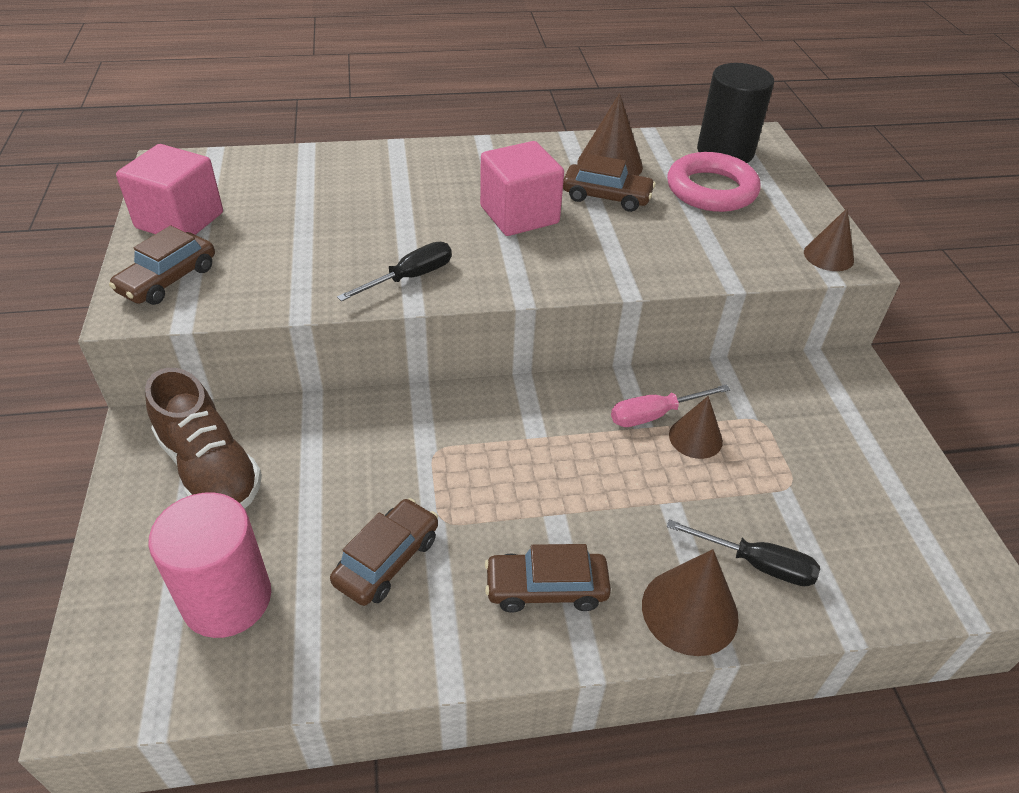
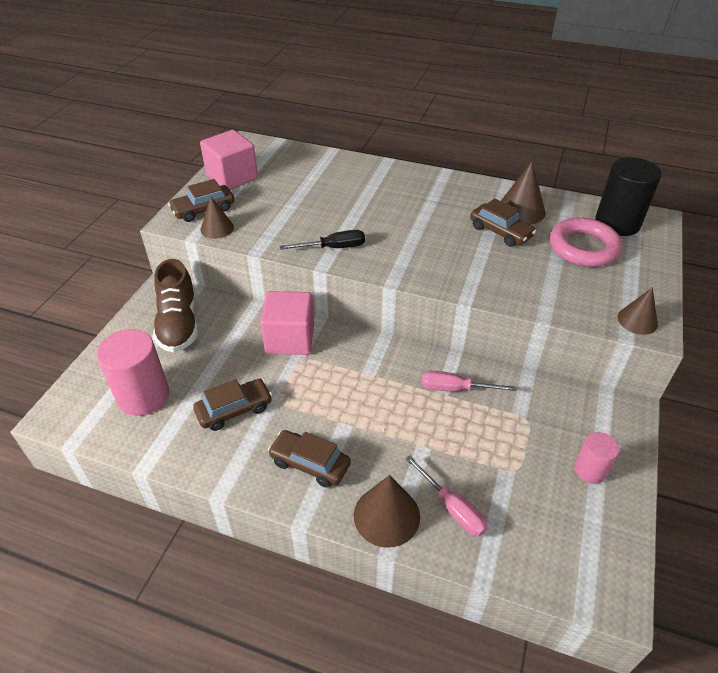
camera: 30 degrees right, 0 degrees up
(519, 215) = (431, 228): pink cube -> pink cube (290, 339)
(695, 438) = (472, 413): brown cone -> brown cone (217, 228)
(756, 564) = (452, 508): black screwdriver -> pink screwdriver
(863, 452) = (590, 470): none -> pink cylinder

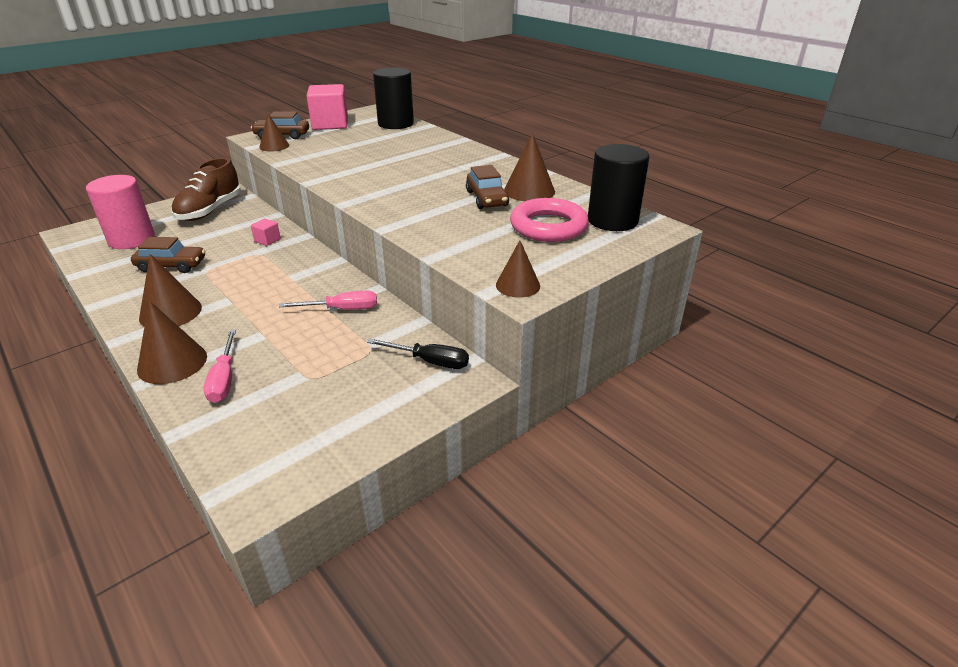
camera: 30 degrees right, 10 degrees down
(290, 339) = (267, 240): pink cube -> pink cube, size x0.45
(298, 157) = (395, 124): none -> black cylinder
(310, 464) = (170, 312): brown car -> brown cone
(333, 248) = (335, 174): black screwdriver -> black screwdriver (430, 361)
(455, 389) = (342, 309): pink screwdriver -> pink screwdriver turned 135 degrees clockwise
(590, 470) = (372, 405): pink cylinder -> none

